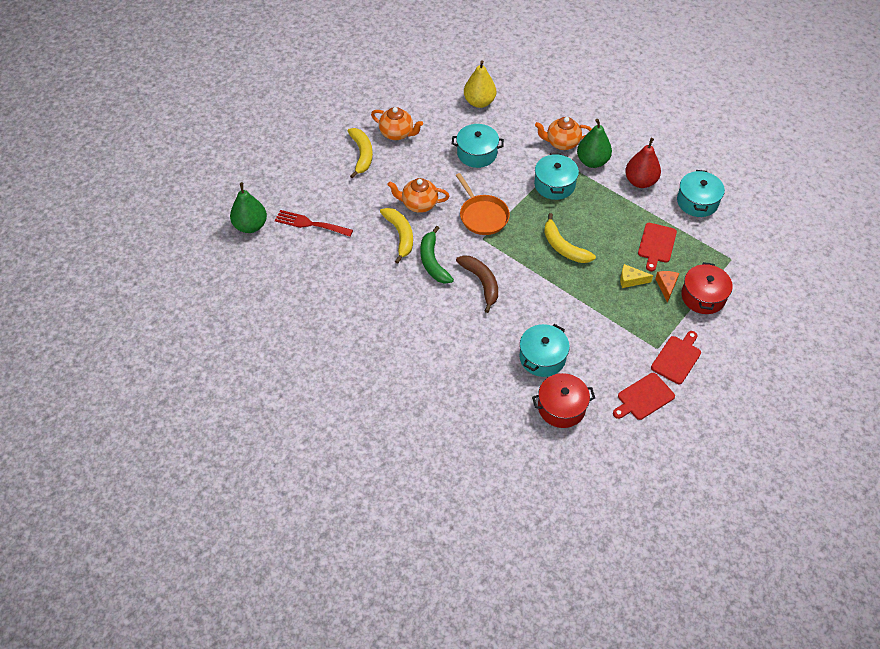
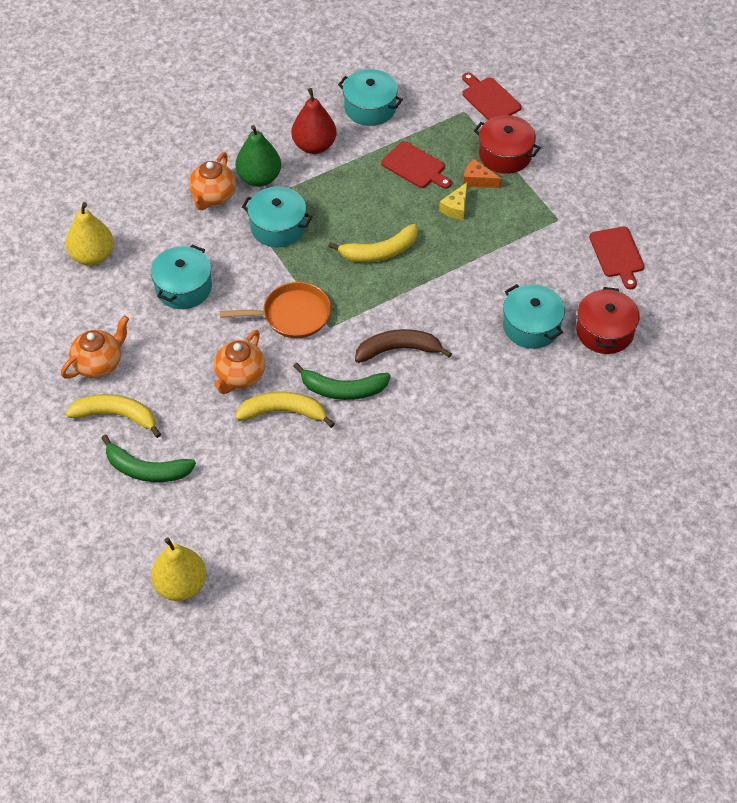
camera: 70 degrees left, 0 degrees up
(251, 226) = (181, 585): green pear -> yellow pear
(310, 224) = (213, 510): red fork -> none
(328, 182) = (146, 469): none -> green banana
(677, 358) = (577, 207): red cutting board -> red cutting board (489, 99)

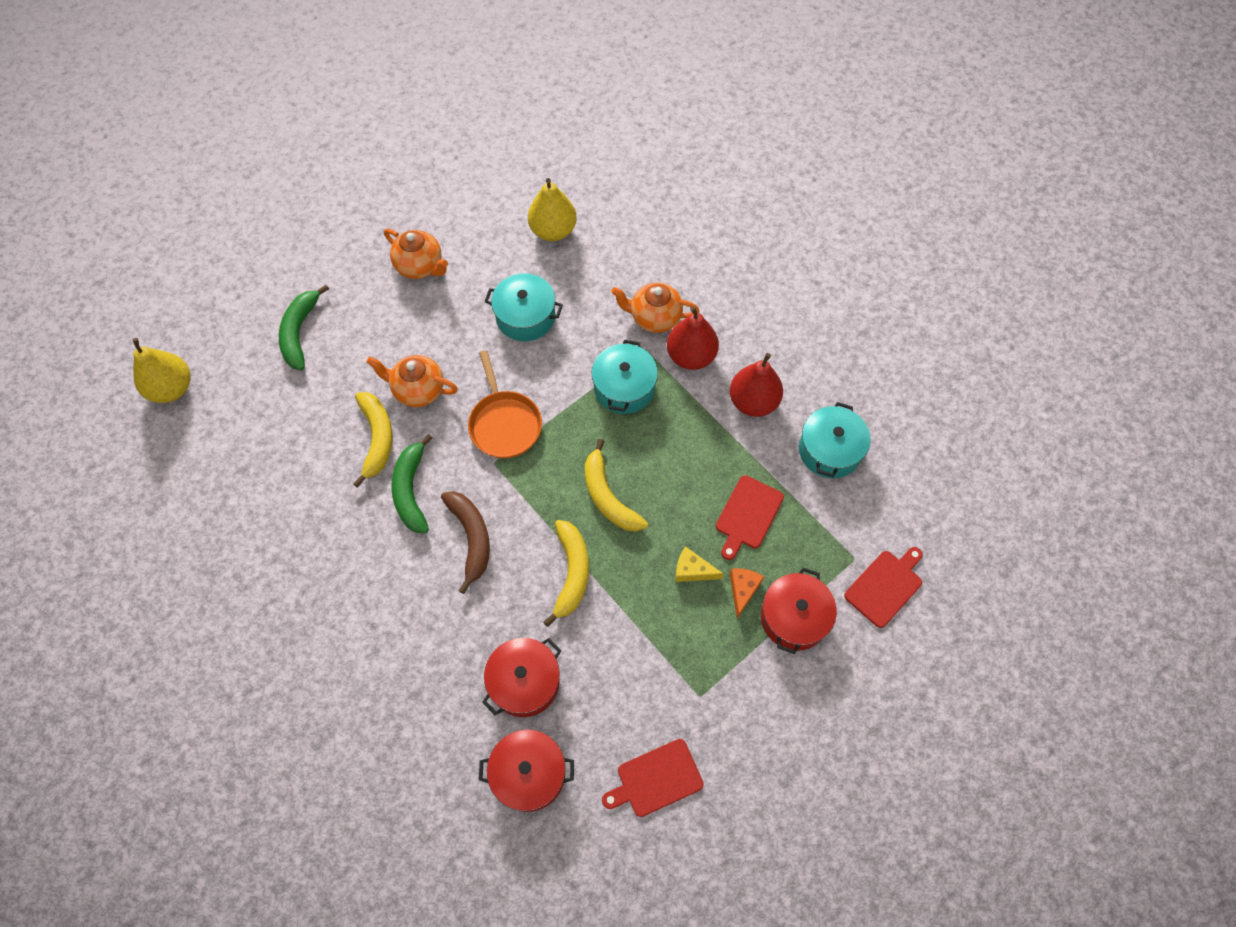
camera: 80 degrees right, 10 degrees up
(116, 415) = (360, 294): yellow banana -> yellow banana (571, 573)
(259, 178) = (691, 356): green pear -> red pear
(531, 326) = (524, 682): turquoise pot -> red pot

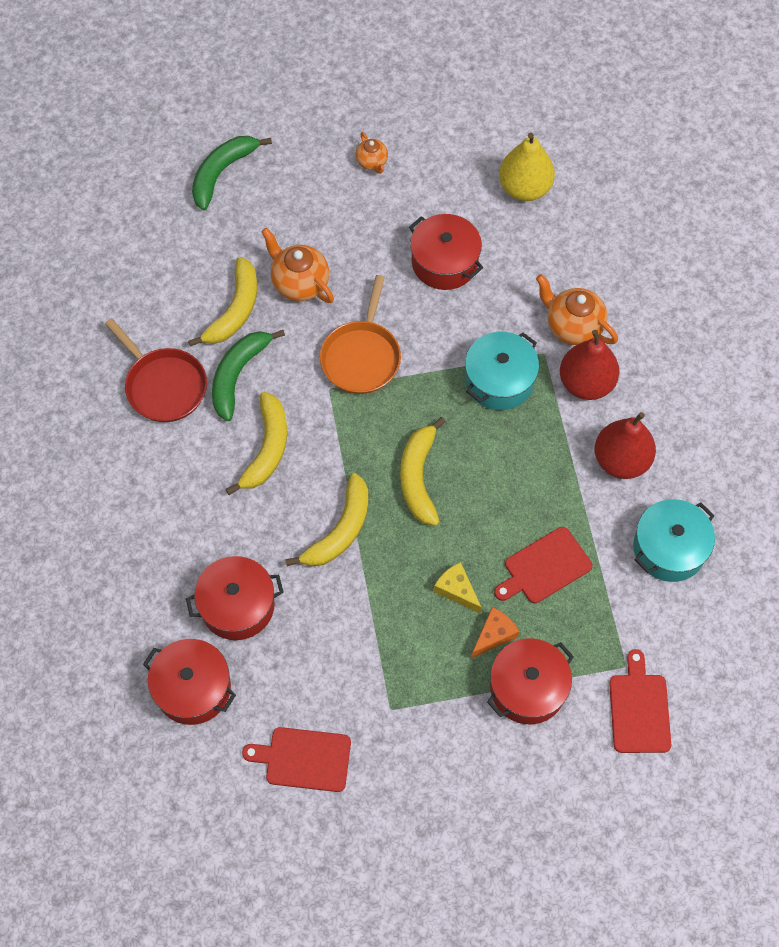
camera: 30 degrees right, 0 degrees up
(172, 388) = (79, 170): yellow pear -> none
(353, 531) = (164, 386): none -> red pan
(420, 266) = (372, 162): orange teapot -> orange teapot, size x0.58
(471, 538) = (267, 449): brown banana -> yellow banana
(525, 317) = (444, 262): turquoise pot -> red pot
(885, 586) = (639, 709): red cutting board -> red cutting board turned 75 degrees counterclockwise

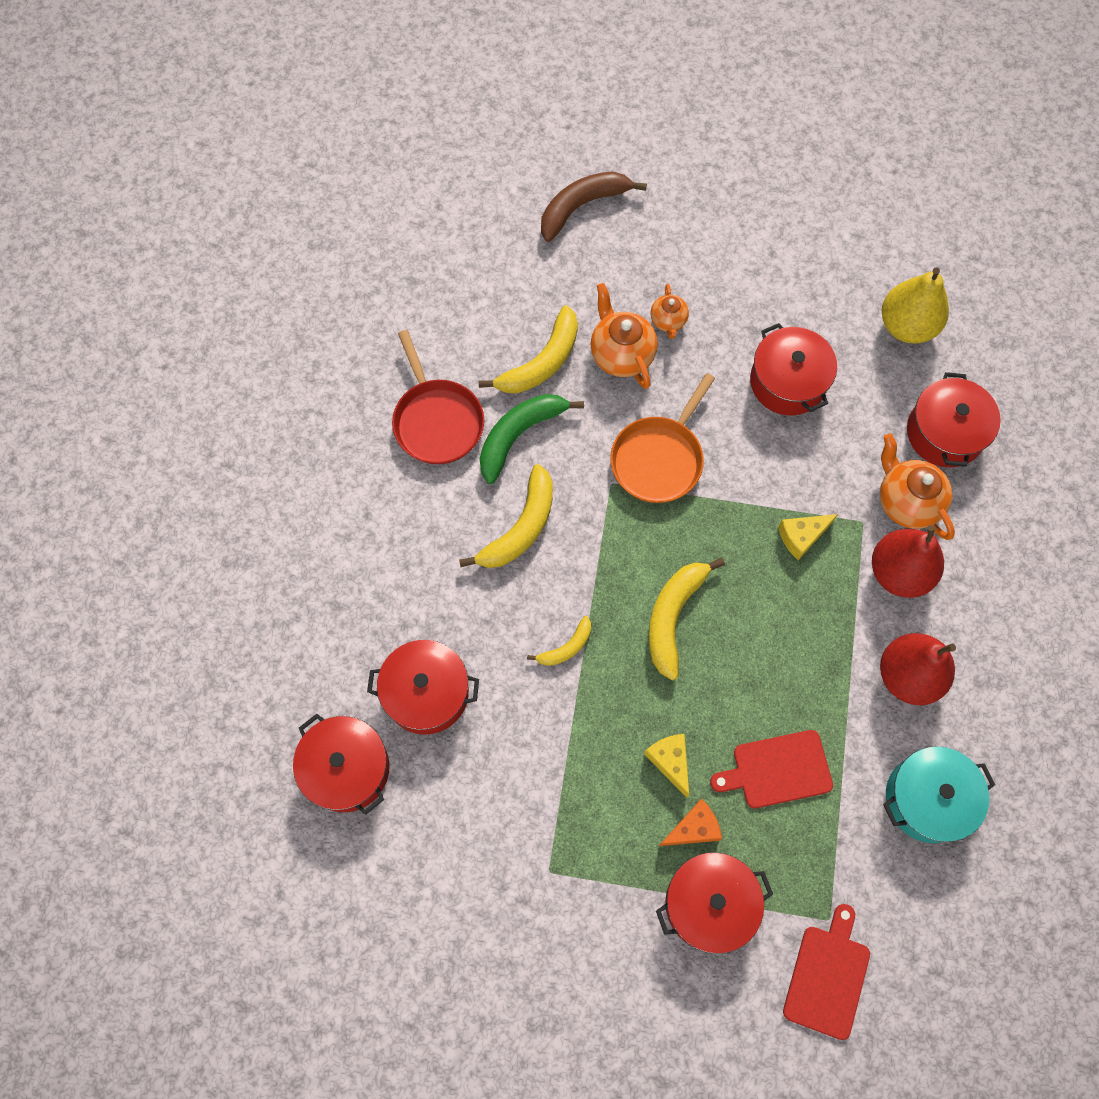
camera: 20 degrees right, 5 degrees up
(222, 173) = (582, 206): green banana -> brown banana
(304, 759) = (435, 893): red cutting board -> none
(340, 530) = (566, 647): yellow banana -> yellow banana, size x0.55
(372, 162) = (747, 244): orange teapot -> orange teapot (668, 321)
(499, 380) = (802, 536): turquoise pot -> yellow cheese
(584, 263) = (945, 433): none -> red pot

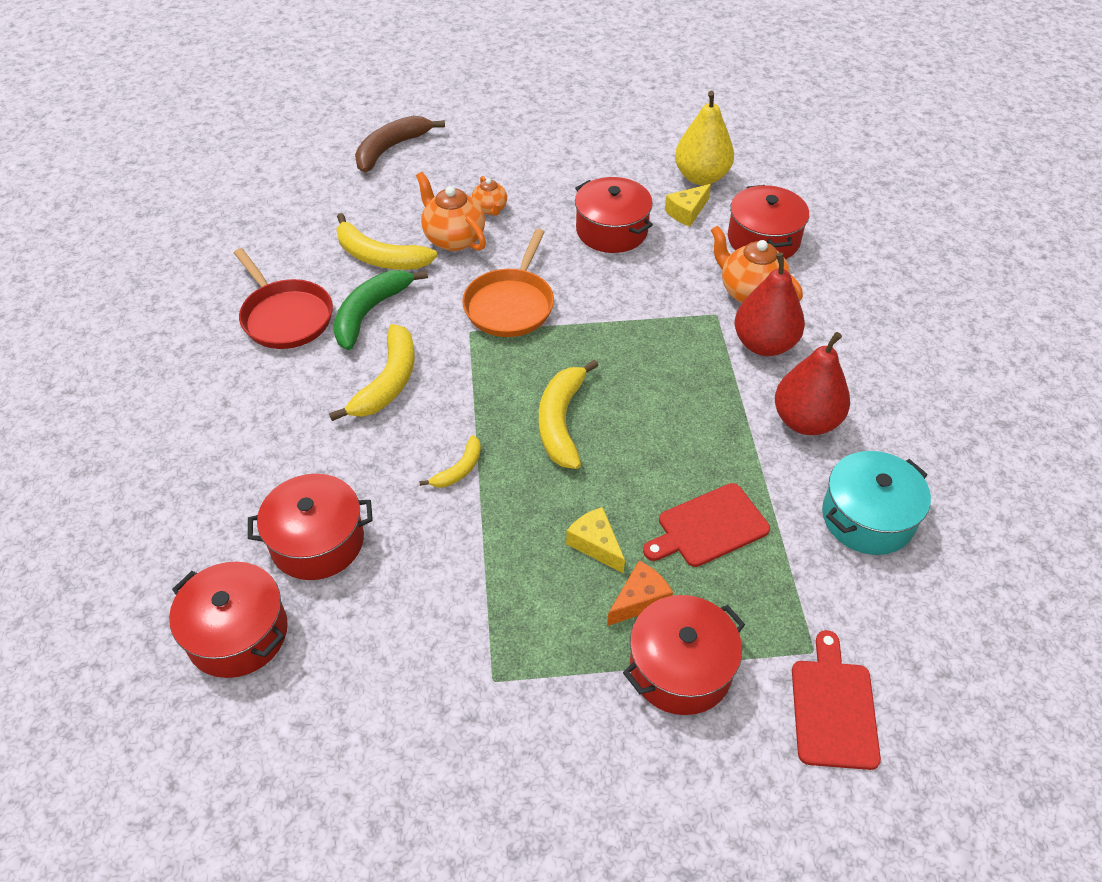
camera: 15 degrees left, 20 degrees down
(541, 362) = (379, 257): yellow banana -> yellow banana turned 90 degrees clockwise
(802, 536) = (664, 335): yellow cheese -> yellow cheese (687, 212)

